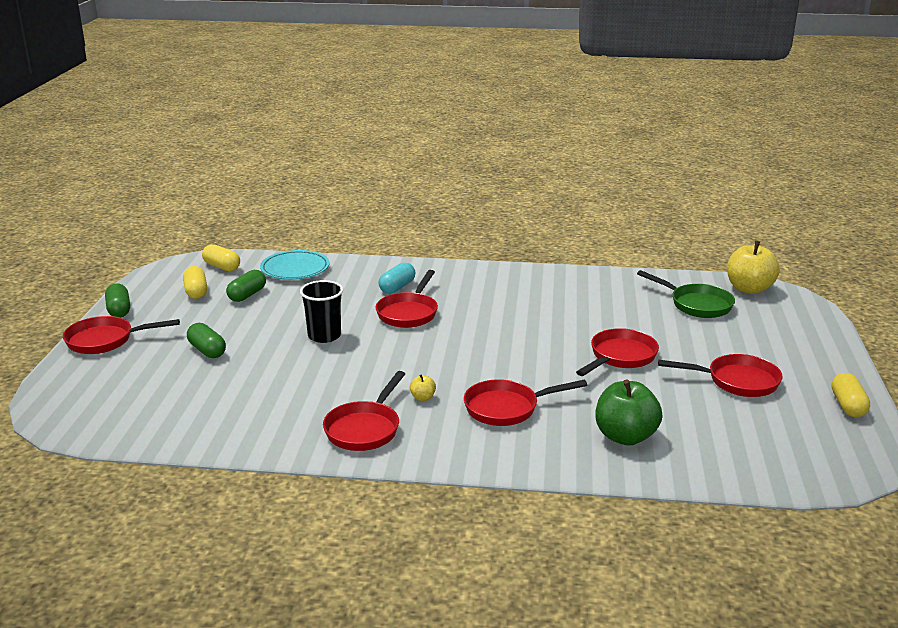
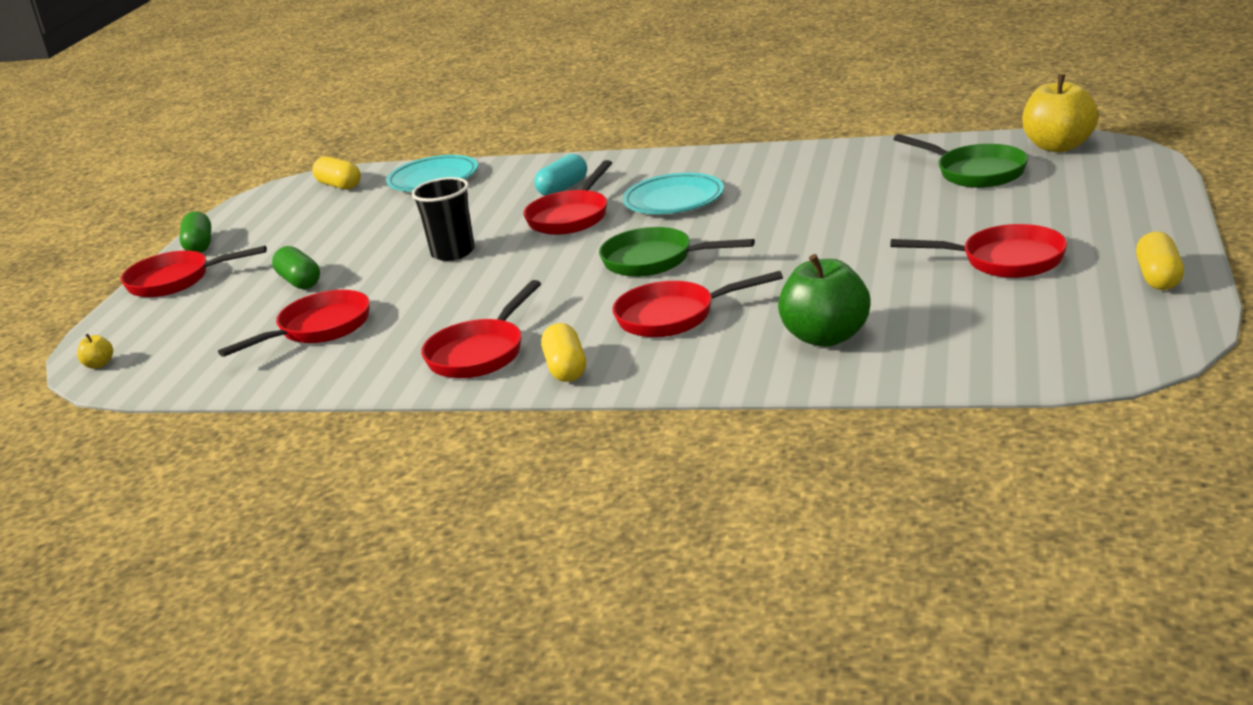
camera: 10 degrees right, 0 degrees up
(196, 292) = (300, 216): yellow capsule -> yellow capsule (566, 368)
(247, 295) = (364, 215): green capsule -> none
(423, 397) = (564, 313): yellow apple -> yellow apple (99, 364)
(481, 357) = (655, 260): none -> green pan
(483, 306) = (673, 200): none -> turquoise plate
(620, 357) = (847, 244): red pan -> red pan (318, 329)

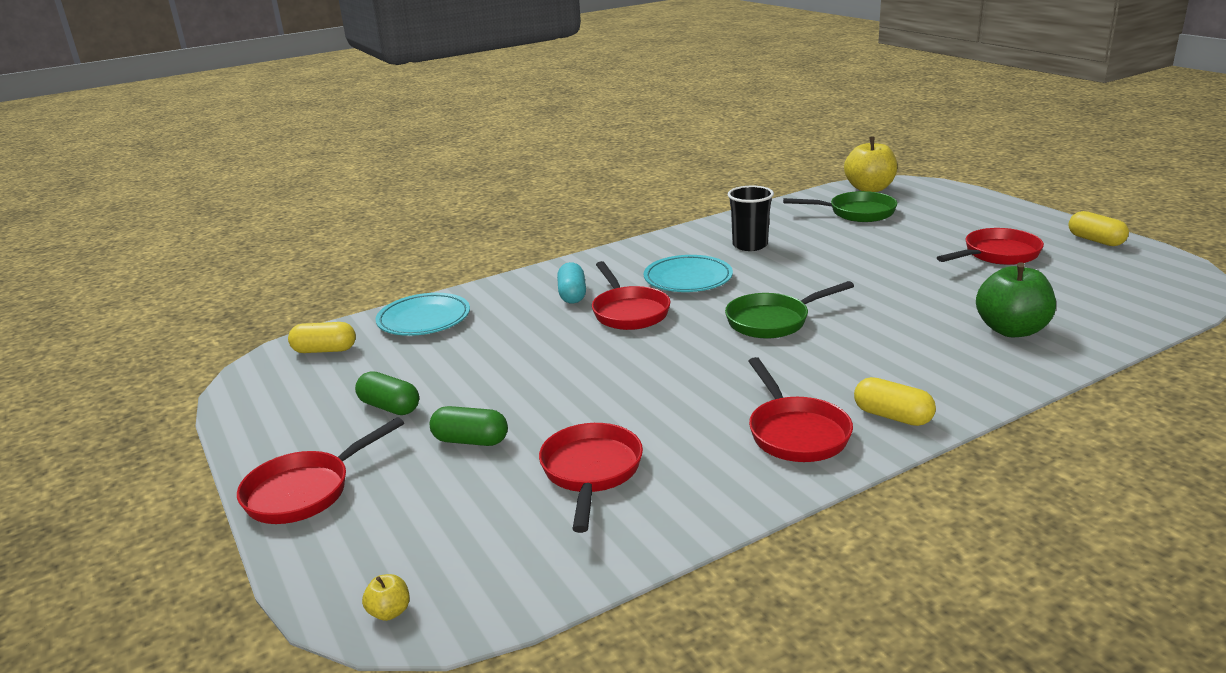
camera: 45 degrees left, 0 degrees up
(199, 245) = (261, 449): green capsule -> green capsule (389, 407)
(453, 253) = (582, 367): black cup -> black cup (750, 245)
(673, 316) = (880, 352): red pan -> none

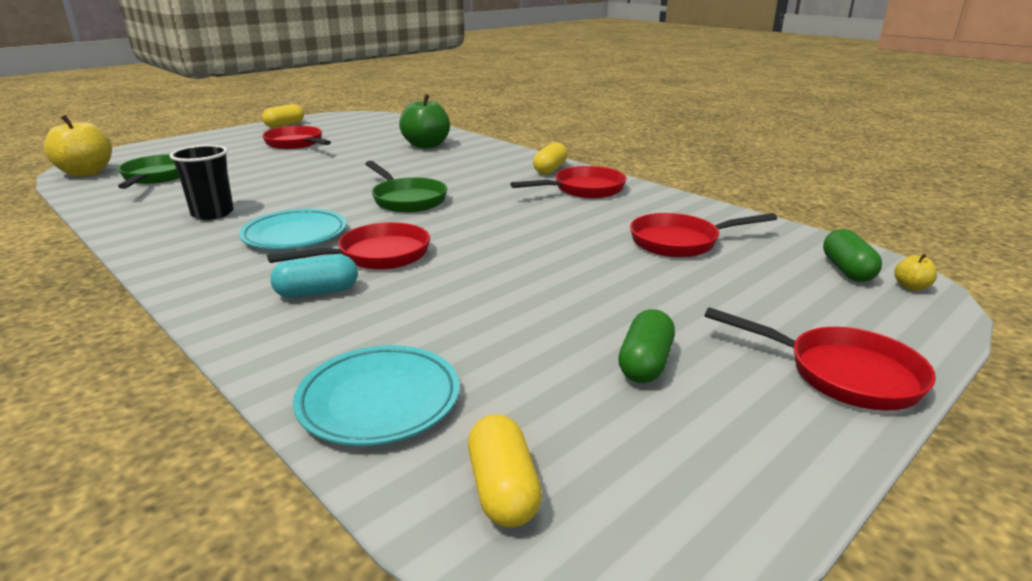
camera: 105 degrees left, 0 degrees up
(470, 441) = (676, 298): green capsule -> green capsule (847, 270)

